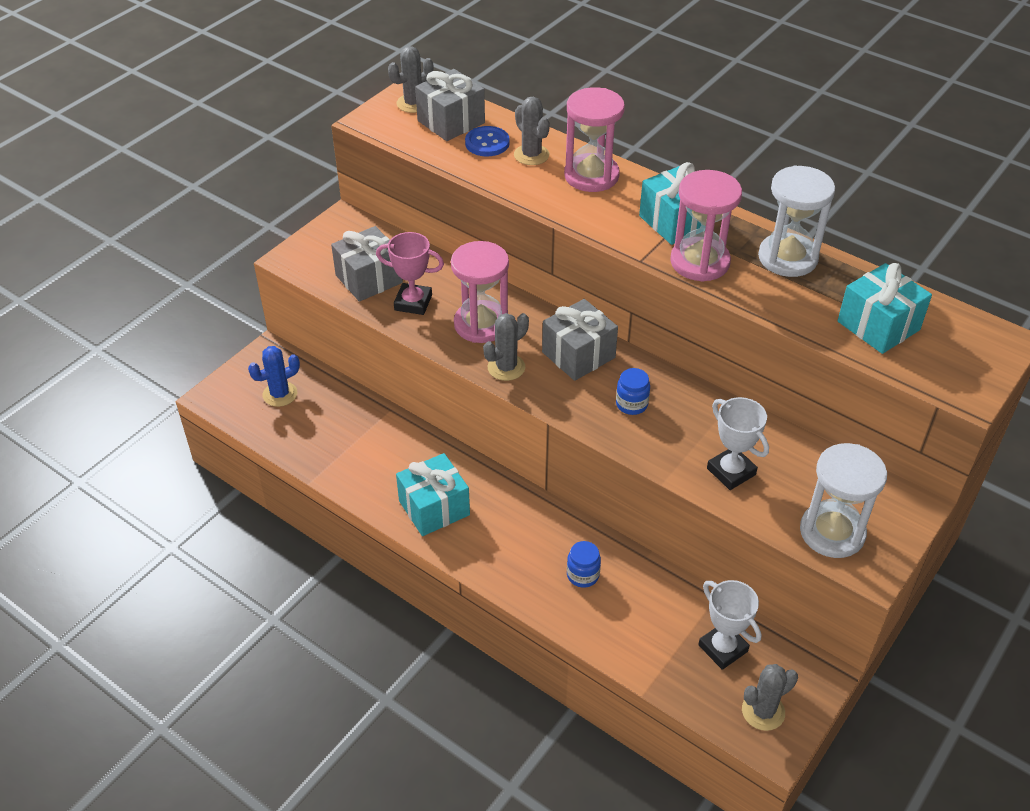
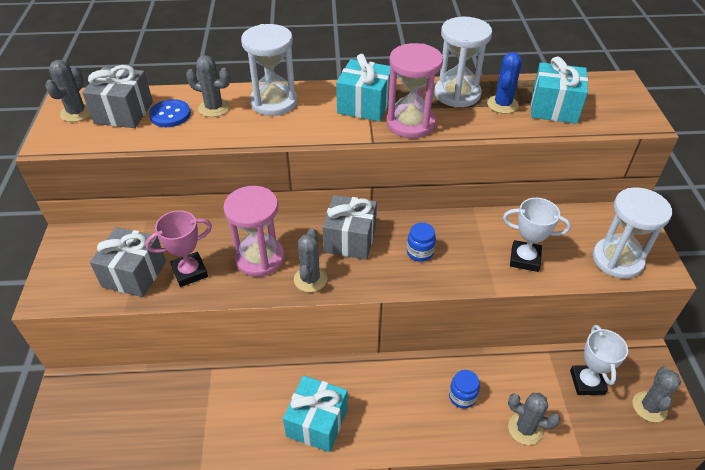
camera: 40 degrees left, 0 degrees up
(280, 394) = (106, 416): blue cactus -> blue cactus (502, 104)
(591, 176) = (274, 102): pink hourglass -> white hourglass
(612, 639) = (525, 429): none -> grey cactus
(723, 648) = (587, 382): white trophy -> white trophy turned 75 degrees clockwise

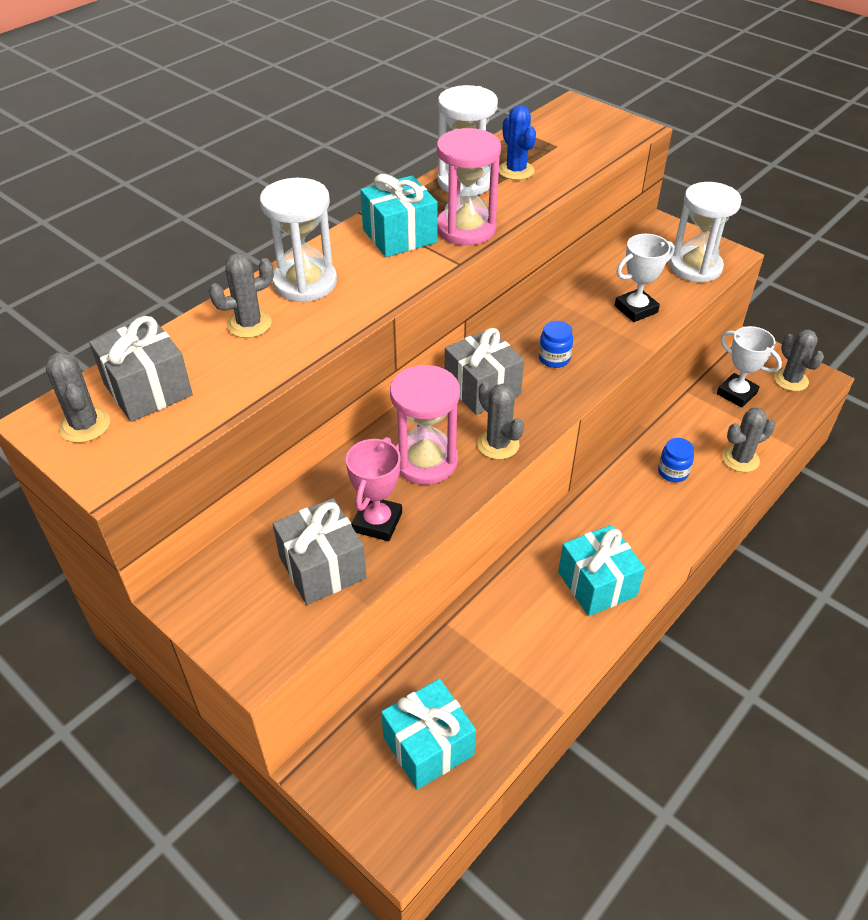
camera: 45 degrees left, 0 degrees up
(170, 115) = (210, 359): blue button -> none
(554, 108) = (559, 152): turquoise gift -> turquoise gift (428, 746)

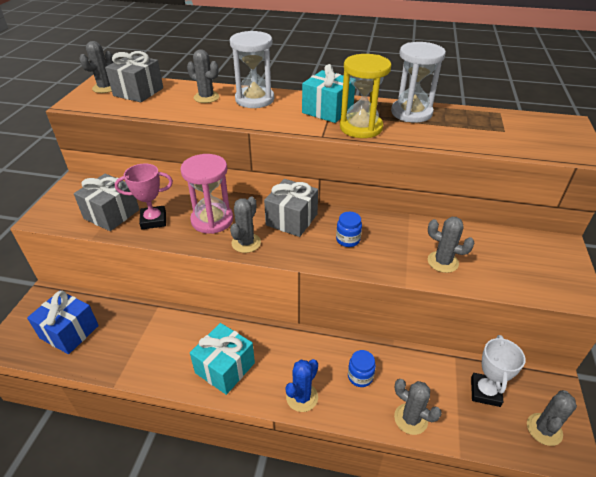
camera: 60 degrees right, 5 degrees down
(428, 746) = (69, 332): turquoise gift -> blue gift
(466, 229) = (361, 127): pink hourglass -> yellow hourglass
(516, 171) = (449, 125): blue cactus -> blue cactus (302, 397)
(636, 309) = (442, 262): white trophy -> grey cactus
(695, 267) = (534, 279): white hourglass -> none

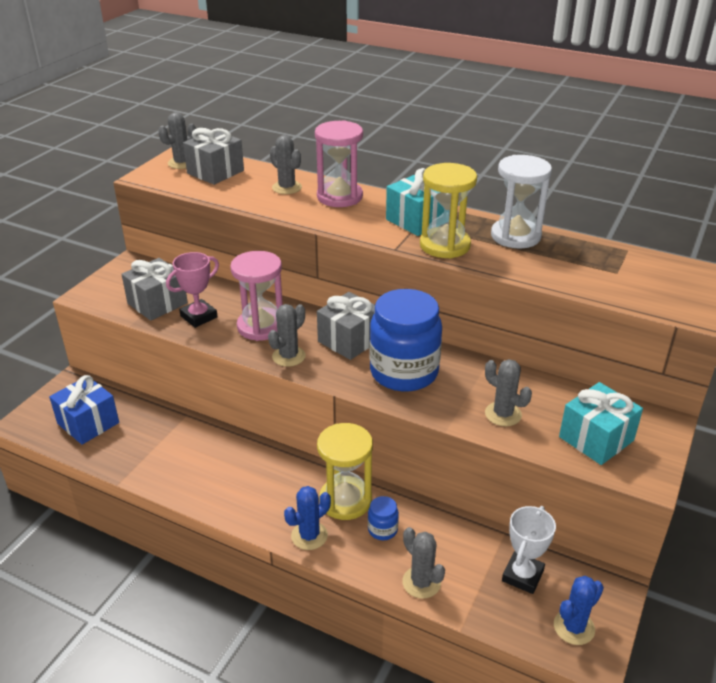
camera: 15 degrees right, 5 degrees down
(153, 220) = (199, 317): pink trophy -> pink trophy turned 45 degrees counterclockwise
(225, 368) = (237, 490): turquoise gift -> turquoise gift (596, 438)
(254, 99) = (339, 197): white hourglass -> pink hourglass
(320, 356) = (345, 500): none -> yellow hourglass
(348, 240) = (404, 372): blue jar -> blue jar, size x2.42
(544, 429) = (574, 627): grey cactus -> blue cactus

